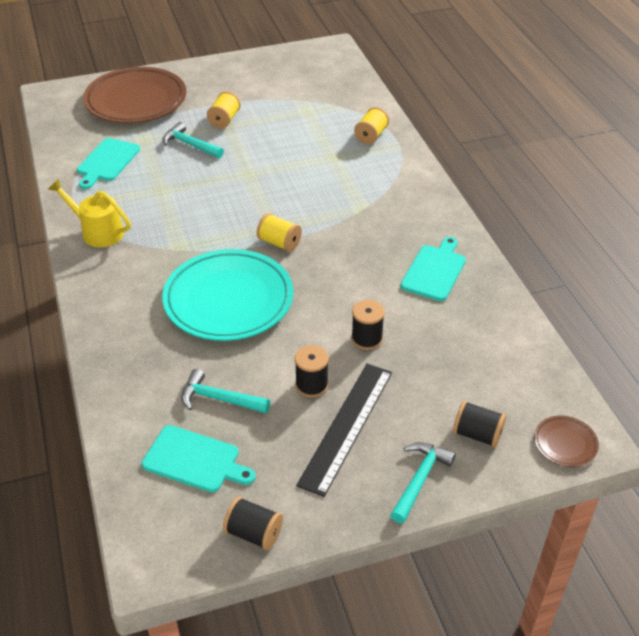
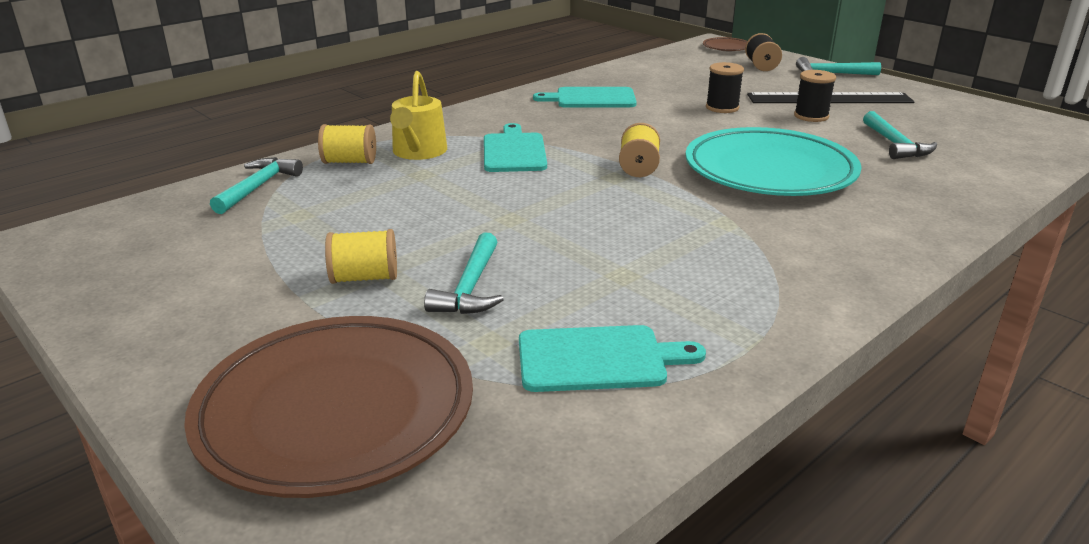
camera: 115 degrees left, 15 degrees down
(98, 232) = (784, 294): yellow watering can -> yellow watering can (418, 152)
(195, 460) = (970, 138): turquoise cutting board -> turquoise cutting board (514, 151)
(253, 533) = (978, 107): black spool -> none
(354, 103) = (258, 187): none -> turquoise hammer

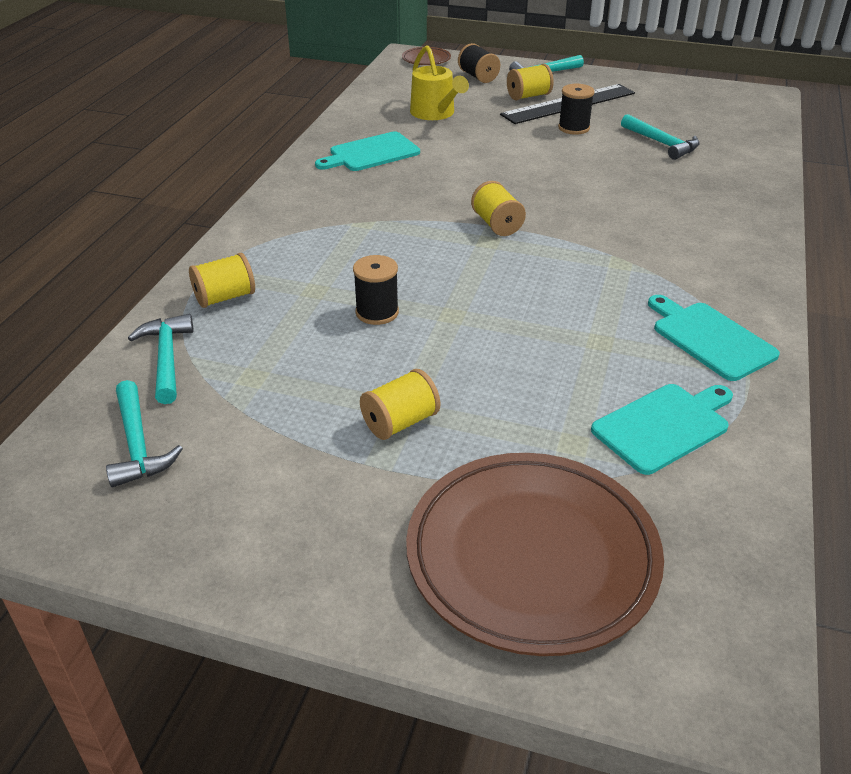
camera: 30 degrees left, 10 degrees up
(418, 152) = (280, 265): yellow watering can -> yellow watering can (435, 113)
(470, 288) = (499, 398): turquoise hammer -> turquoise hammer (138, 445)
(514, 151) = (370, 237): turquoise cutting board -> turquoise cutting board (710, 338)
(722, 108) = (495, 136): black spool -> black spool (377, 312)
(769, 171) = (600, 198): turquoise plate -> none
(794, 86) = (528, 96): none -> yellow spool

